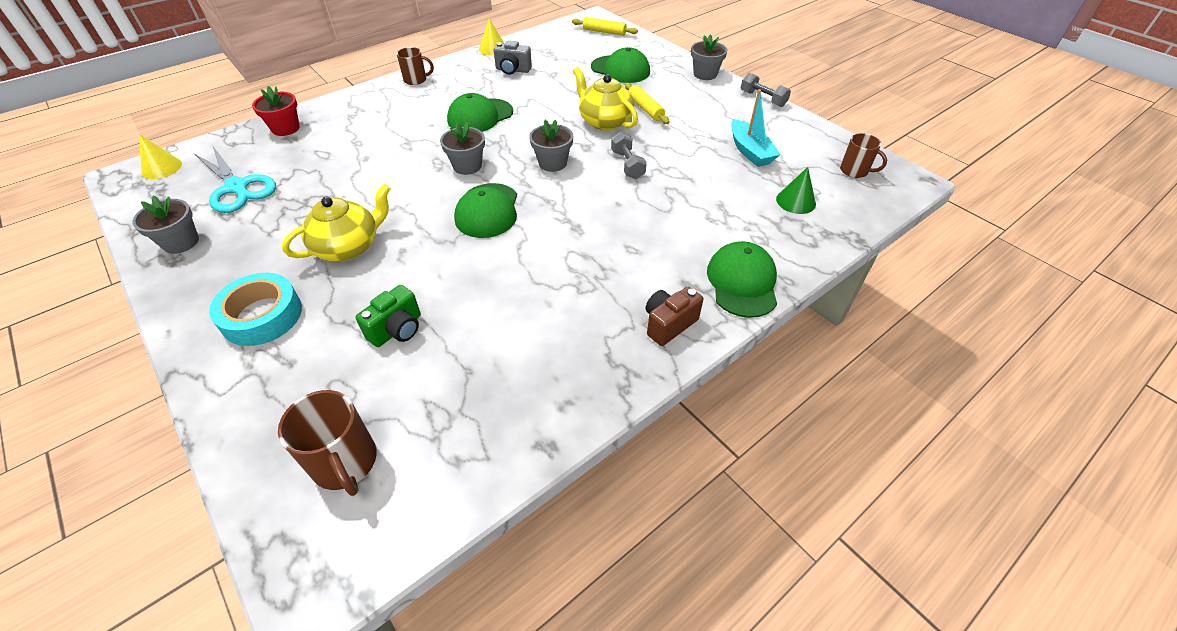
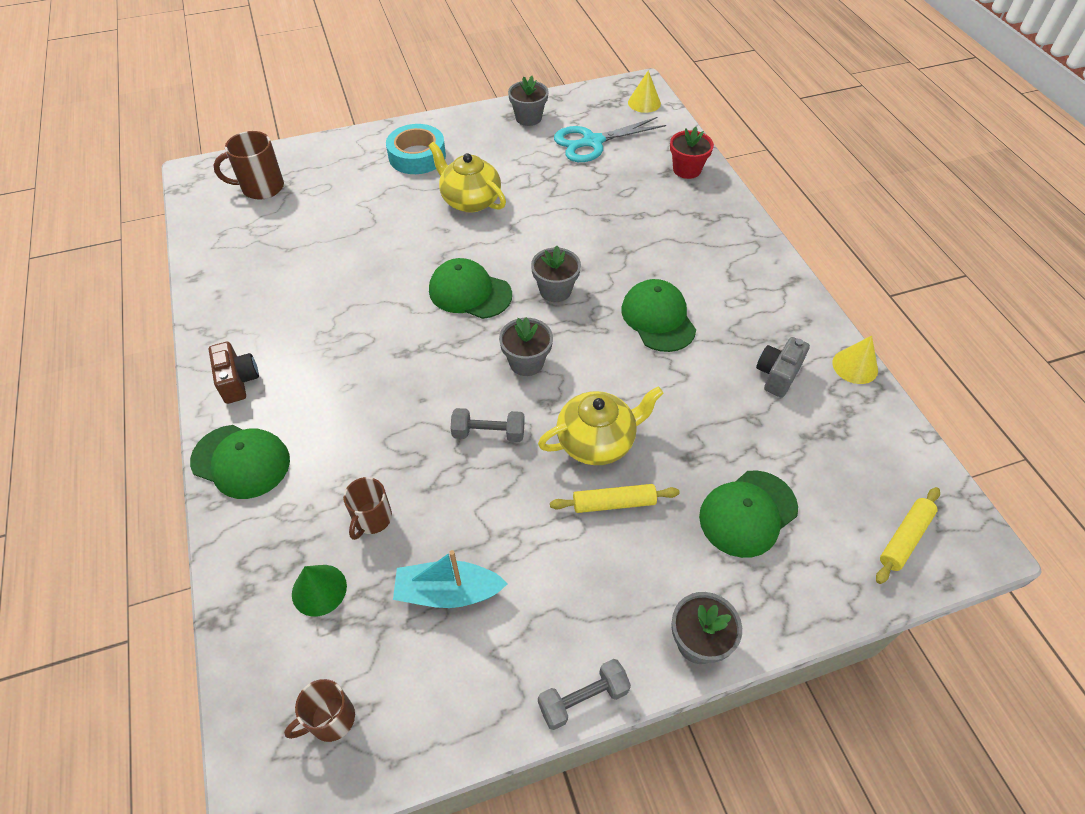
camera: 110 degrees right, 5 degrees up
(349, 247) = (470, 200): yellow teapot -> yellow teapot turned 150 degrees clockwise
(397, 329) = (355, 218): green camera -> none
(416, 80) = (772, 274): brown mug -> brown mug (372, 519)

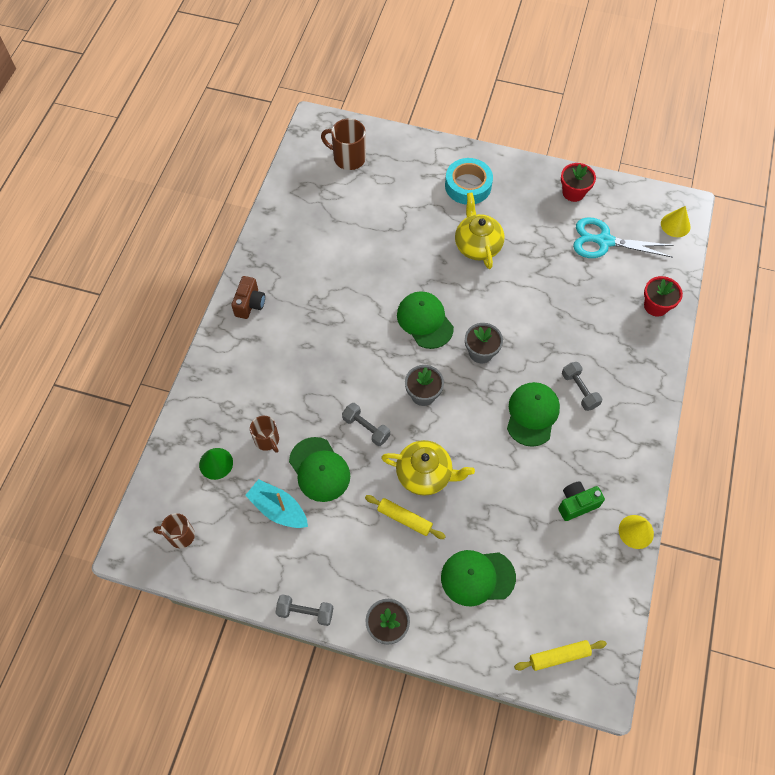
camera: 35 degrees right, 10 degrees up
(241, 461) = (221, 359): green cap -> green cap (319, 469)
(372, 519) = (267, 440): brown mug -> brown mug turned 90 degrees counterclockwise
(528, 118) = (573, 192): grey flower pot -> red flower pot
(683, 272) = (579, 390): none -> grey dumbbell
(777, 375) = (576, 504): grey camera -> green camera

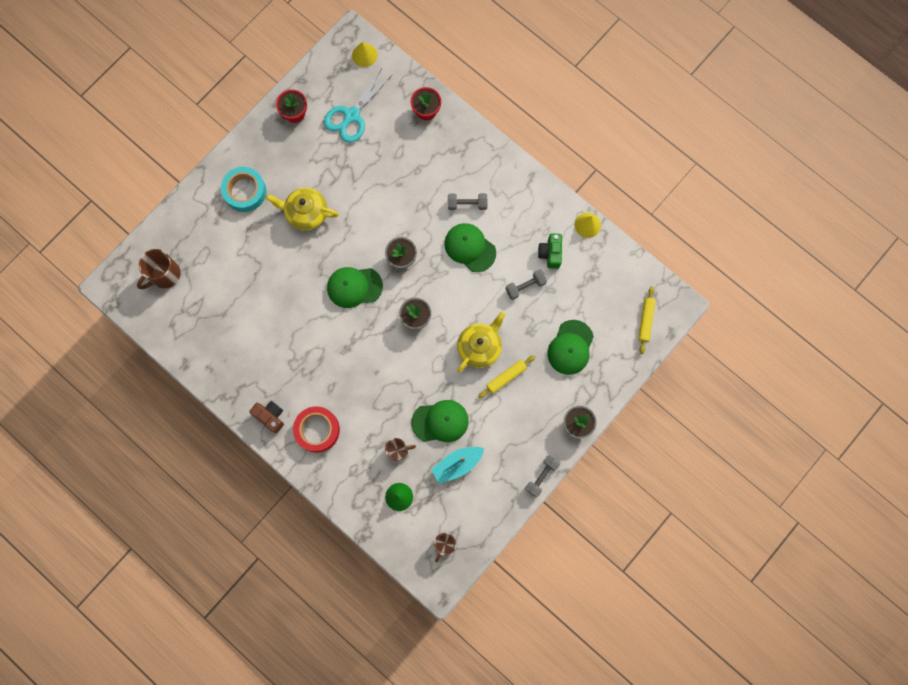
camera: 65 degrees left, 15 degrees up
(255, 352) = (317, 430): none -> red tape
(366, 428) = (423, 373): grey dumbbell -> grey dumbbell (525, 286)

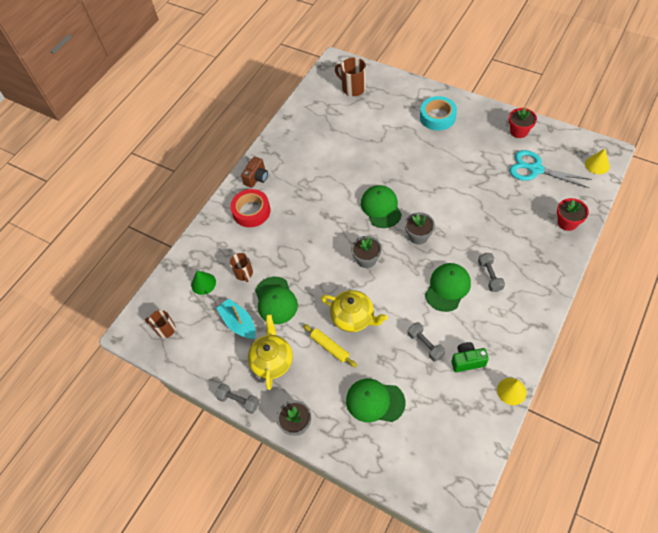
camera: 85 degrees right, 20 degrees down
(306, 213) = (434, 159): yellow teapot -> yellow teapot (272, 361)
(645, 321) = (425, 475): yellow rolling pin -> none

